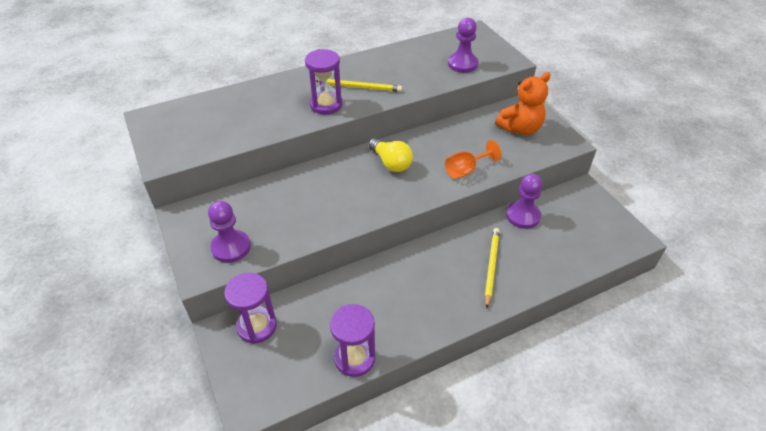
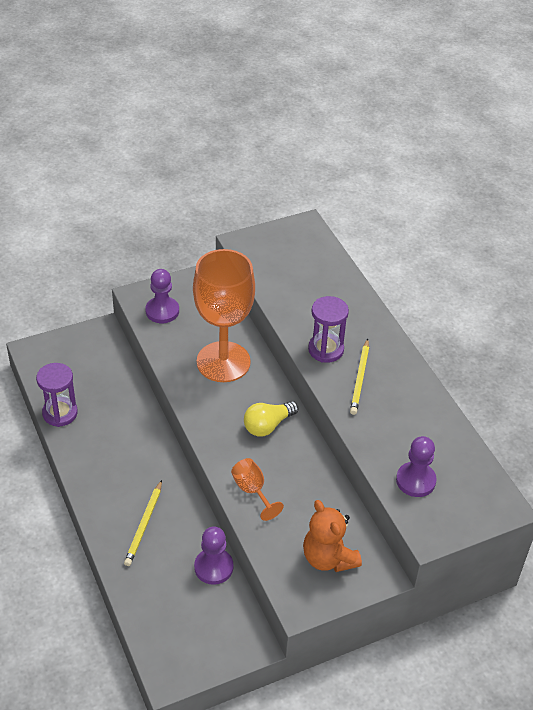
camera: 90 degrees right, 0 degrees up
(257, 326) = (103, 351): purple hourglass -> none
(311, 195) = (223, 362): none -> orange goblet
(491, 266) = (144, 525): yellow pencil -> yellow pencil turned 90 degrees clockwise

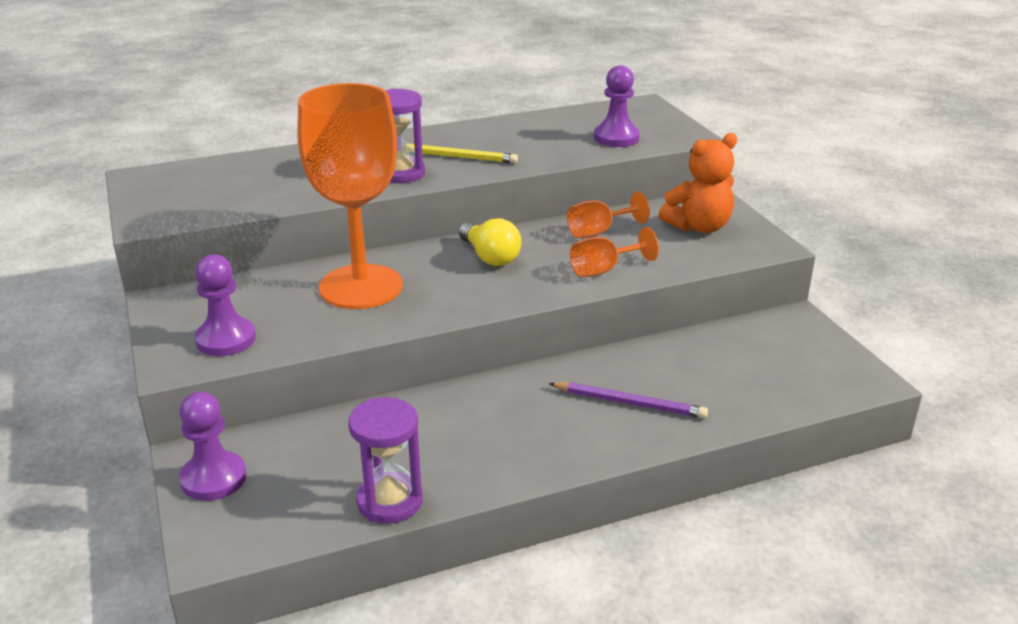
camera: 85 degrees left, 15 degrees down
(144, 525) = (630, 403): yellow pencil -> purple pencil
(213, 567) = (692, 345): purple pawn -> purple pawn (213, 478)
(312, 490) = (598, 232): none -> orange goblet

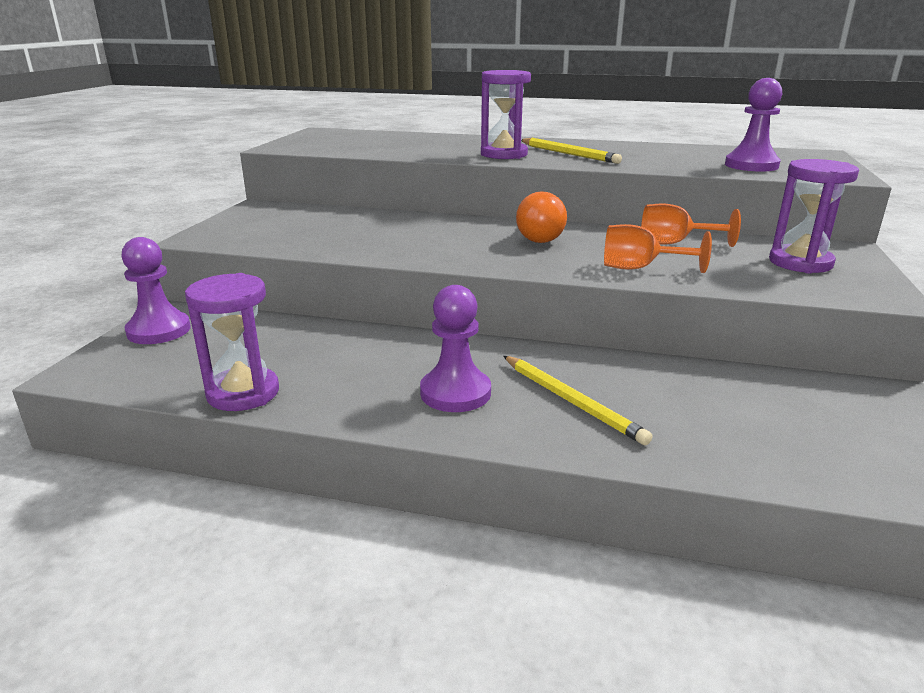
camera: 35 degrees right, 5 degrees down
(226, 339) = (255, 234): purple pawn -> purple pawn (455, 393)
(361, 287) = (400, 230): orange goblet -> none
(490, 257) = (538, 236): yellow light bulb -> orange light bulb
(630, 403) = (571, 401): purple pencil -> yellow pencil
(699, 227) = (800, 263): orange teddy bear -> purple hourglass

